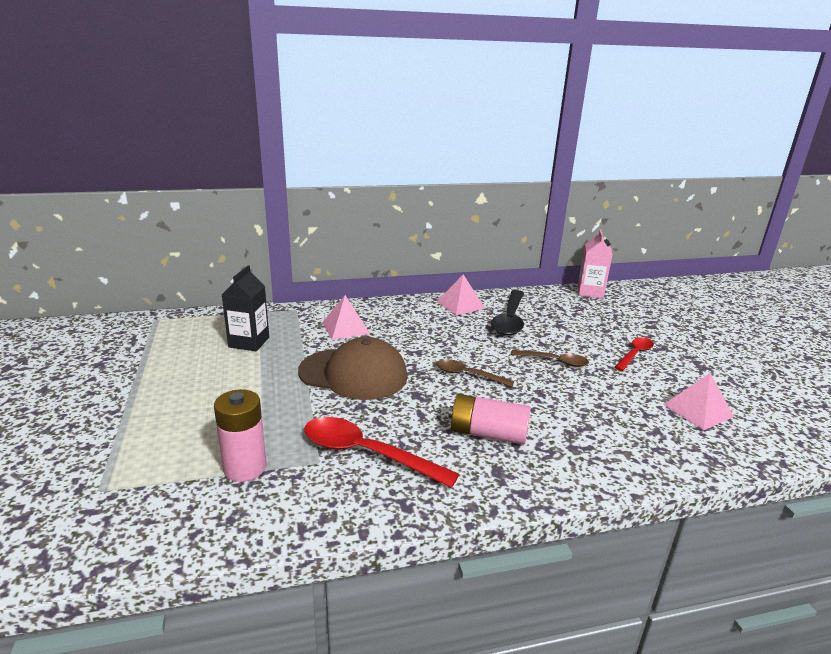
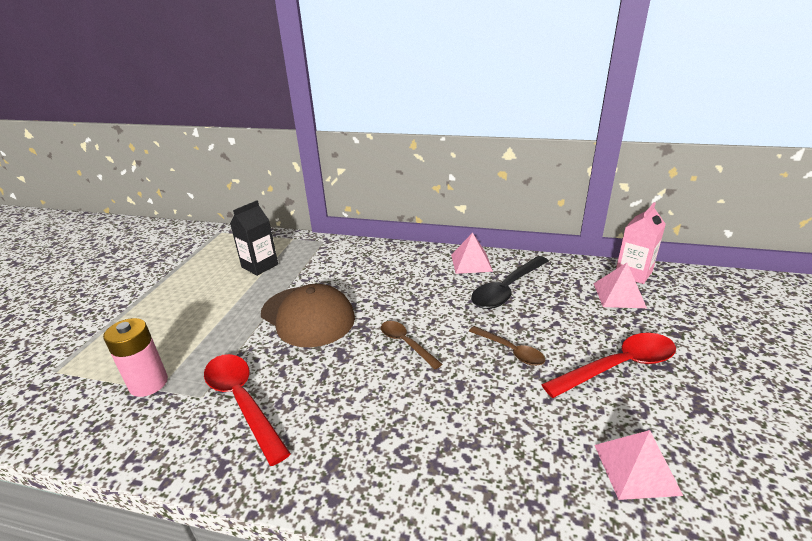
camera: 30 degrees right, 5 degrees up
(345, 328) = (345, 267): pink pyramid -> pink pyramid (619, 295)
(488, 434) = (363, 416): pink battery -> none
(635, 354) = (618, 366): red spoon -> red spoon, size x1.68

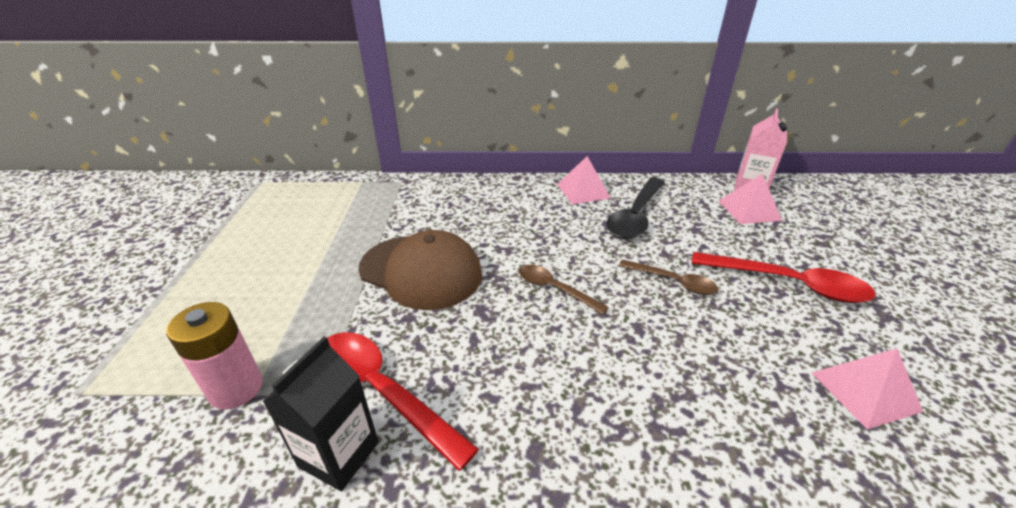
camera: 15 degrees left, 5 degrees up
(260, 266) = (332, 217): black carton -> black carton (339, 454)
(618, 366) = (788, 284): red spoon -> red spoon turned 60 degrees clockwise

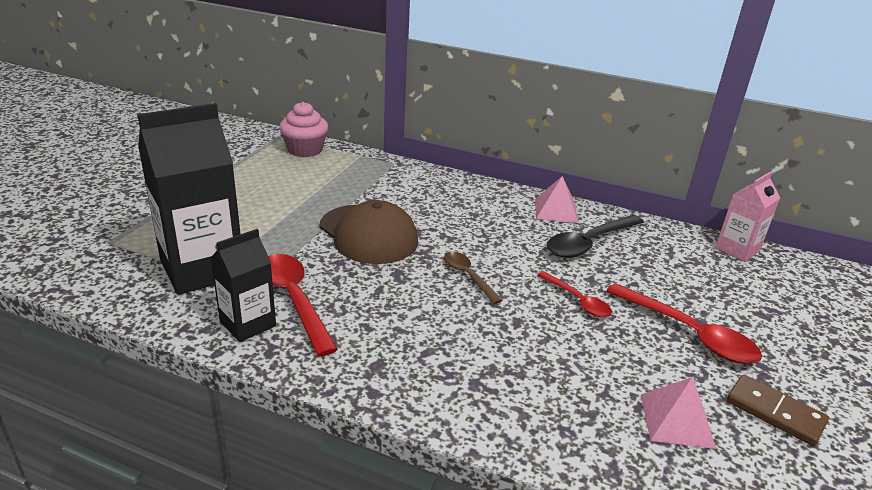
camera: 20 degrees right, 5 degrees down
(236, 388) = (202, 269): pink battery -> black carton
(296, 190) = (305, 150): none -> pink cupcake
(673, 282) = (577, 301): brown spoon -> red spoon
(749, 210) = (713, 268): pink pyramid -> none
(923, 345) = (775, 412): none -> brown domino

